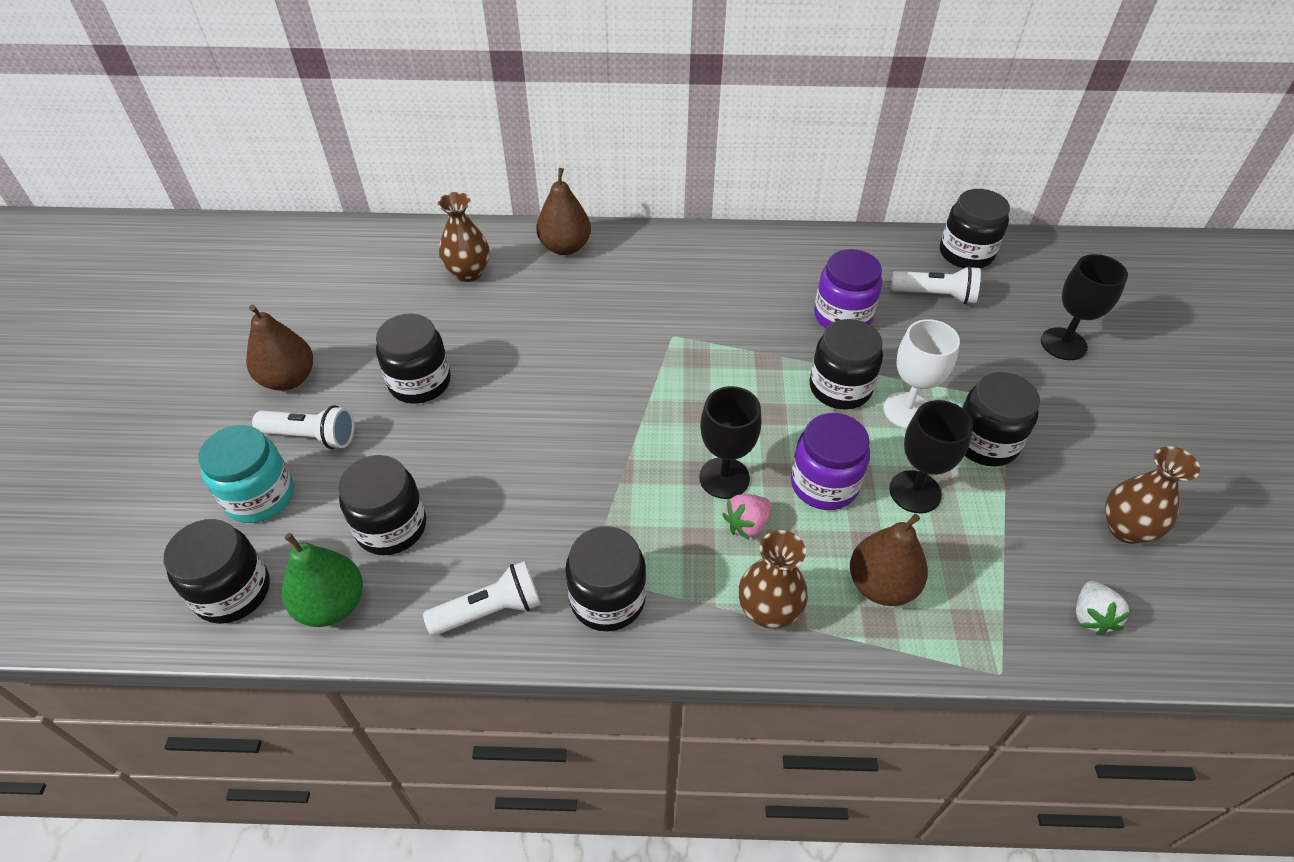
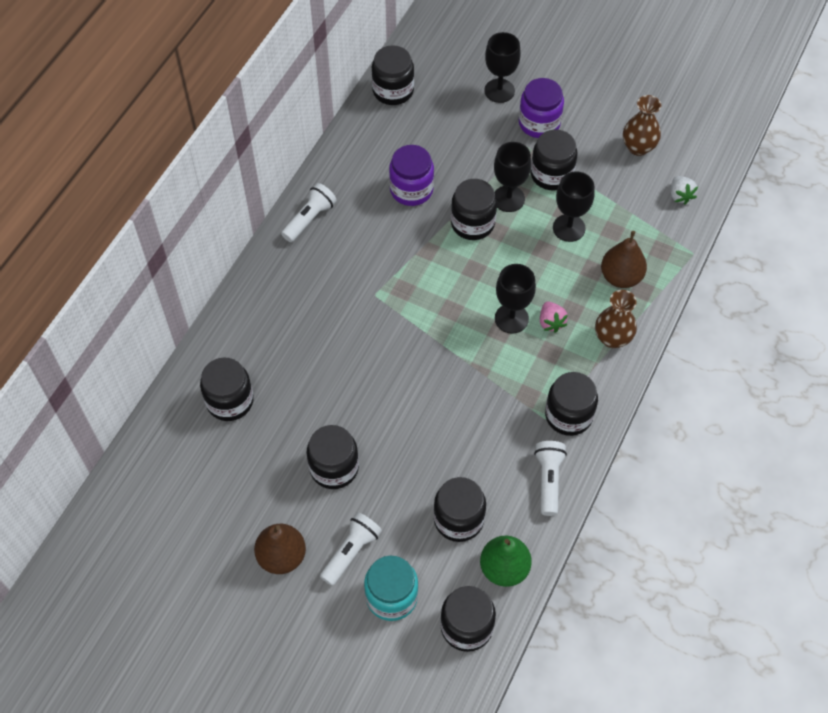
camera: 65 degrees left, 10 degrees up
(468, 273) = (230, 401): brown vase -> black jar
(565, 247) = (239, 325): brown pear -> none
(824, 484) = (541, 269): purple jar -> purple jar (539, 123)
(907, 410) = (508, 199): white goblet -> black goblet
(935, 295) = (422, 130): white flashlight -> white flashlight (309, 219)
(1091, 616) = (680, 196): white strawberry -> white strawberry turned 45 degrees clockwise

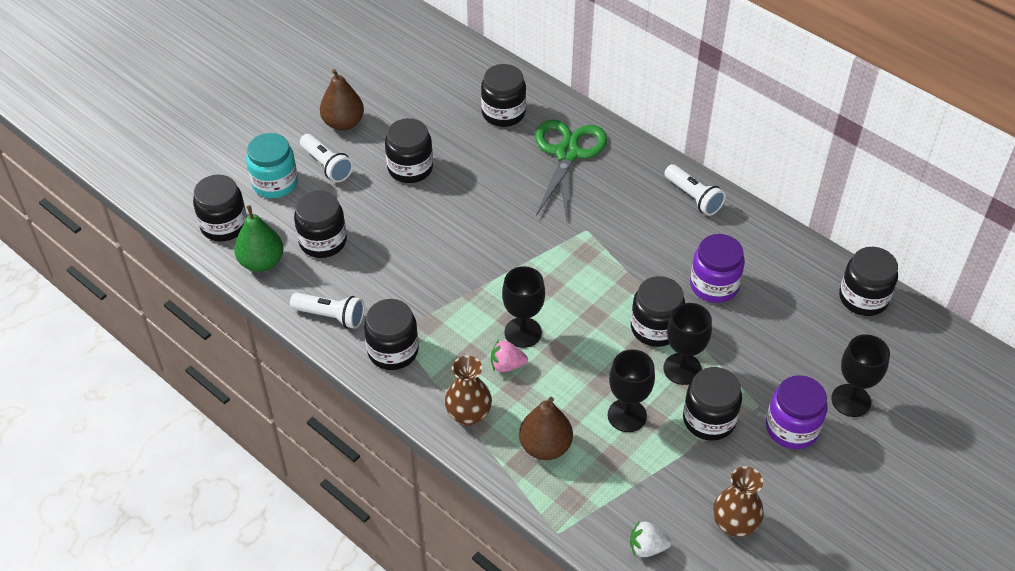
camera: 105 degrees right, 10 degrees down
(277, 330) = (567, 154): none -> green scissors

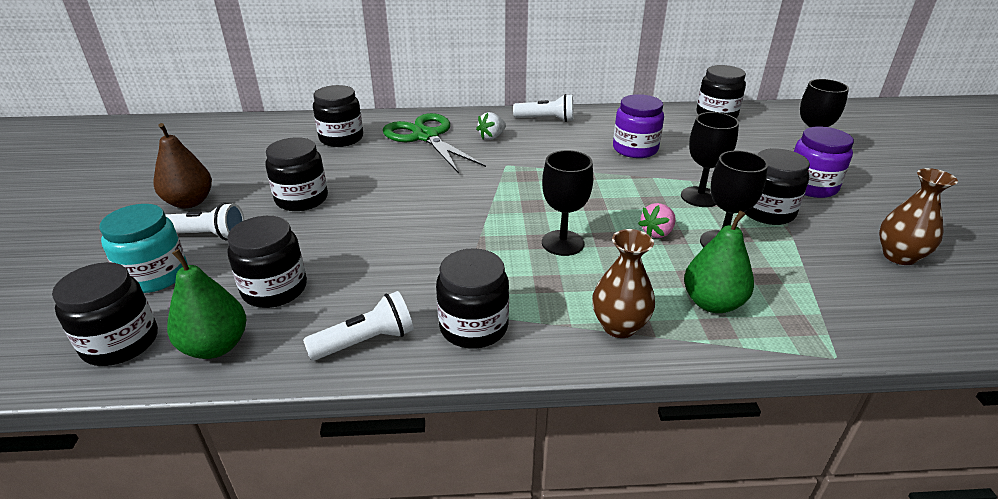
camera: 45 degrees left, 15 degrees down
(507, 365) = (587, 270): pink strawberry -> pink strawberry (657, 233)
(545, 447) = (712, 303): brown pear -> green pear
(647, 547) = (896, 313): white strawberry -> white strawberry (492, 137)
(655, 328) = (644, 187): black jar -> none

